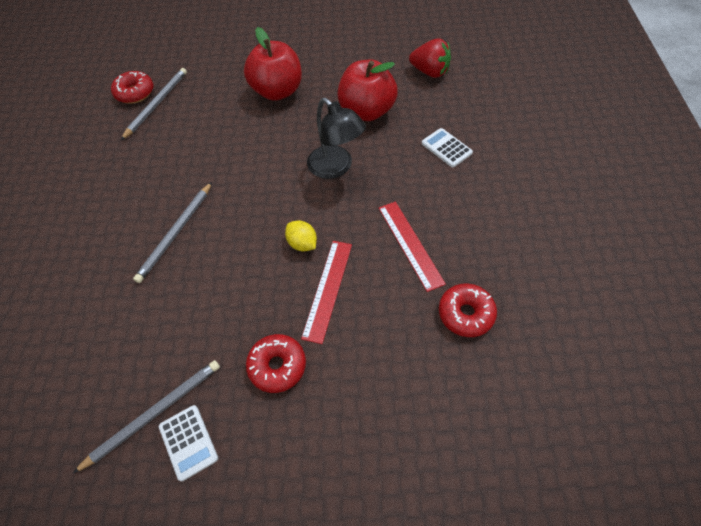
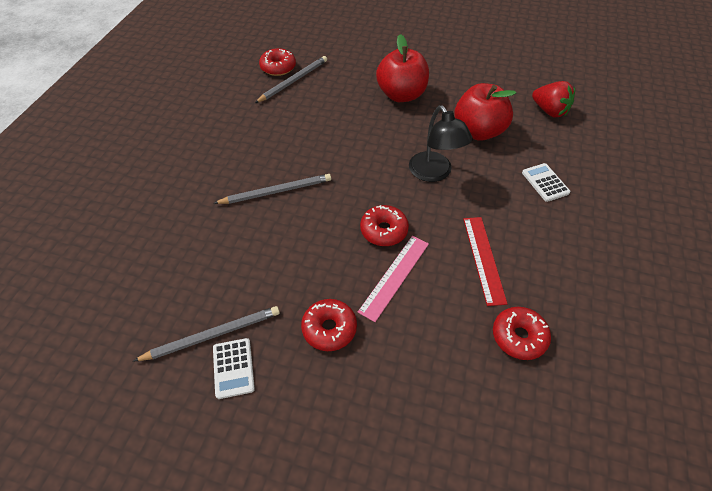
camera: 15 degrees right, 5 degrees down
(176, 233) = (276, 191): grey pencil -> grey pencil turned 150 degrees counterclockwise
(302, 244) = (384, 230): yellow lemon -> red donut
(328, 289) = (395, 276): red ruler -> pink ruler

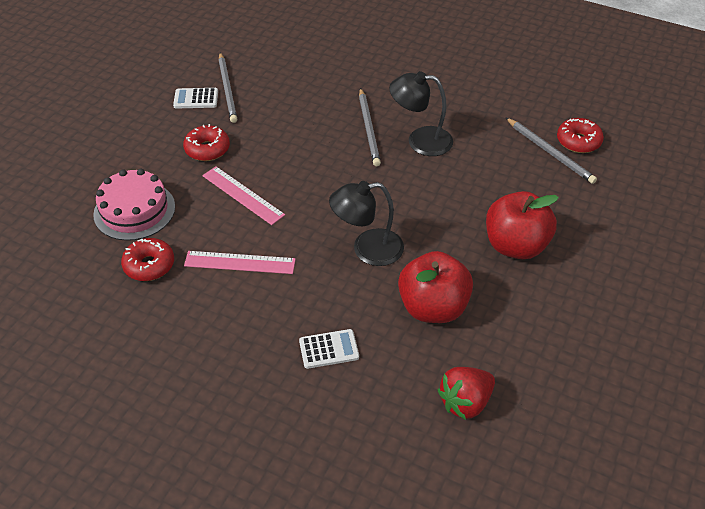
camera: 100 degrees right, 5 degrees down
(289, 154) = (420, 141): none -> black lamp
(384, 230) = (298, 196): red donut -> none
(448, 378) = (134, 210): none -> pink cake
(484, 259) = (239, 263): red ruler -> pink ruler

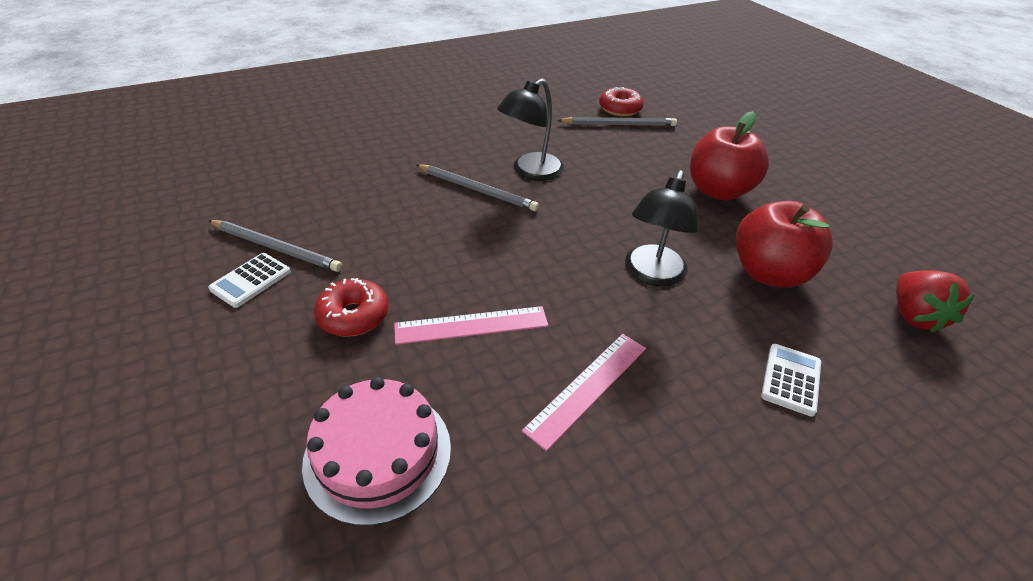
camera: 55 degrees left, 5 degrees down
(149, 265) = (509, 494): red donut -> none

